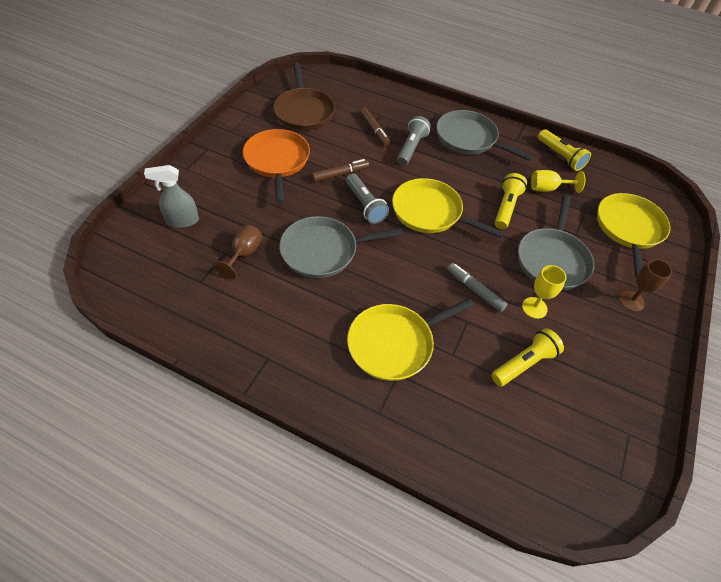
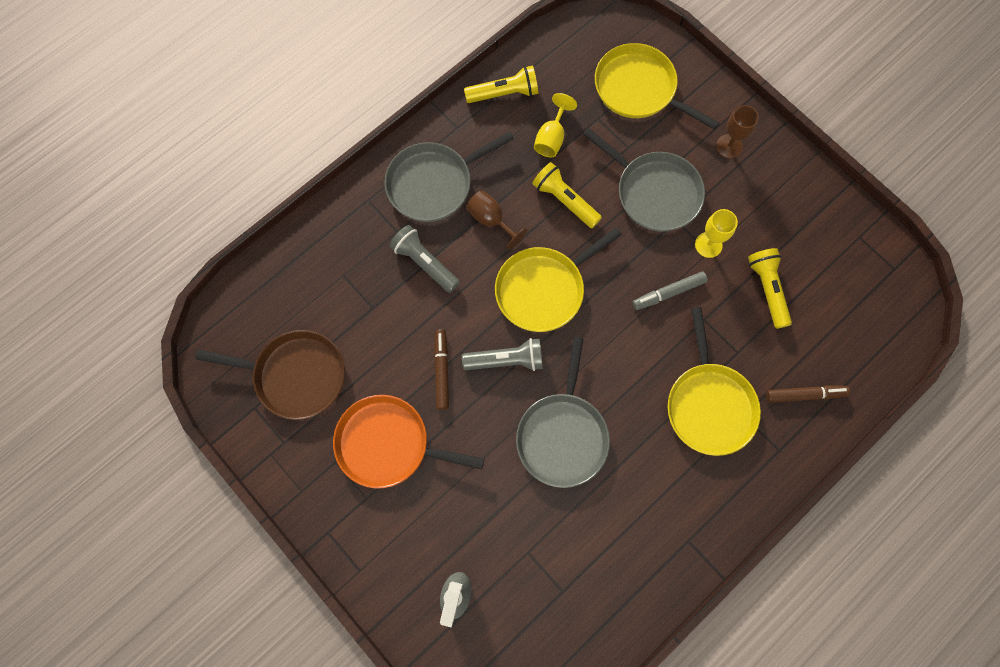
camera: 65 degrees left, 20 degrees up
(244, 254) = (537, 530): brown goblet -> brown goblet (491, 220)
(374, 130) = (372, 296): brown marker -> brown marker (805, 395)

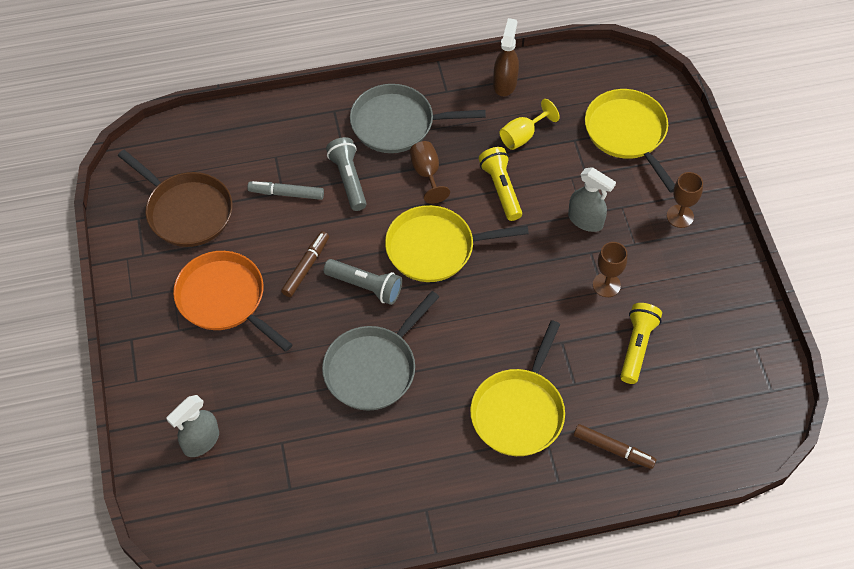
camera: 30 degrees right, 15 degrees down
(504, 93) = (505, 83): yellow flashlight -> brown spray bottle
(654, 192) = (586, 220): grey pan -> grey spray bottle
(668, 293) = (543, 305): grey marker -> grey marker (286, 194)
(708, 245) = (606, 285): yellow goblet -> brown goblet

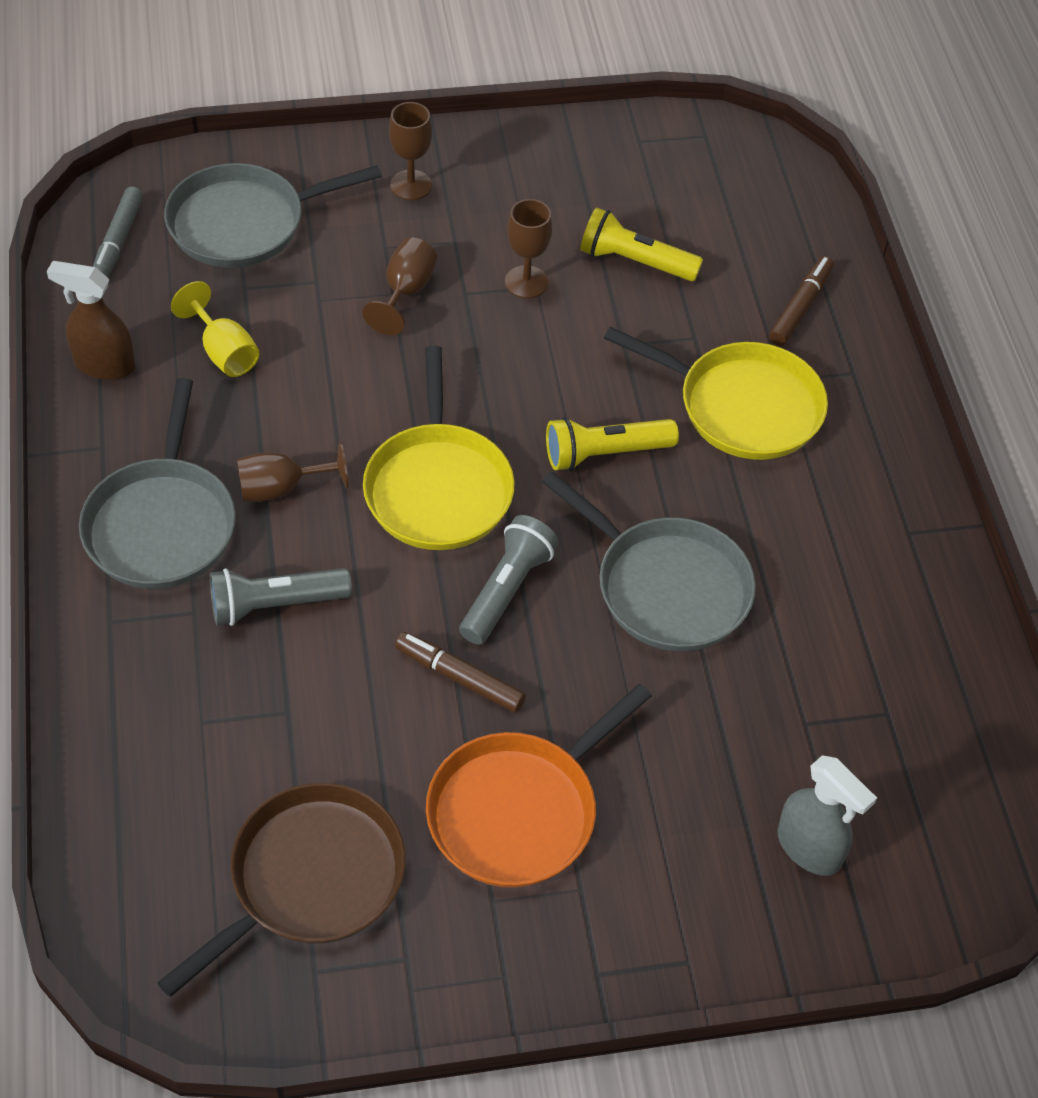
camera: 90 degrees left, 5 degrees down
(286, 194) = (293, 705): grey marker -> grey marker (118, 241)
(501, 189) = (329, 390): yellow flashlight -> yellow flashlight (605, 453)
(586, 220) = (405, 292): grey spray bottle -> brown goblet
(627, 133) = (243, 223): yellow pan -> grey pan

